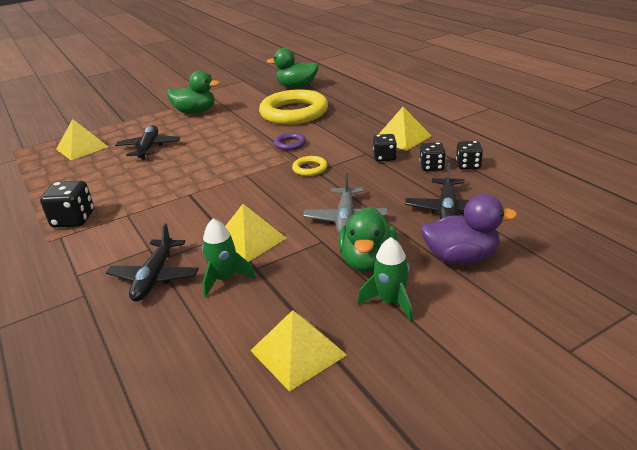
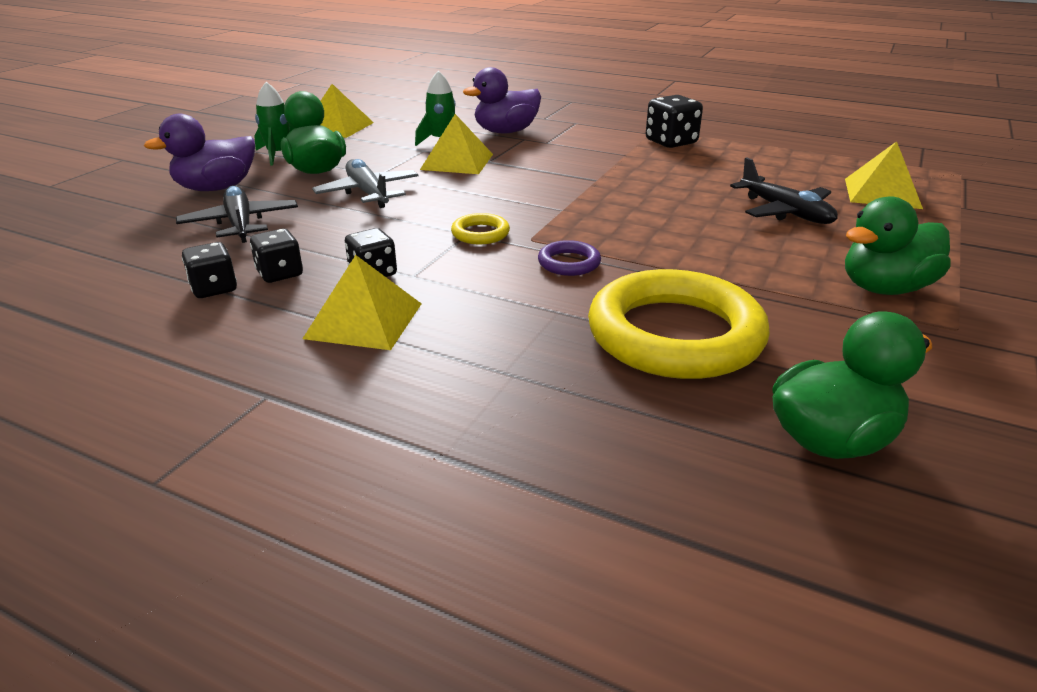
camera: 145 degrees right, 0 degrees up
(154, 277) = (506, 132): black plane -> purple duck

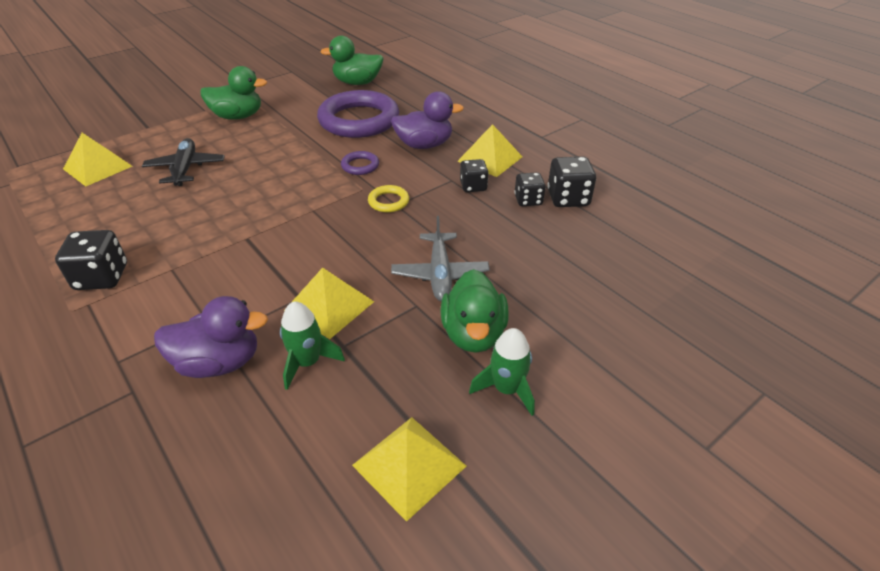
camera: 155 degrees left, 10 degrees up
(214, 289) = (568, 198): black dice -> black dice, size x1.51
(216, 188) = (576, 326): purple duck -> purple duck (424, 145)
(240, 224) = (552, 259): black plane -> none
(675, 335) = (359, 120): yellow ring -> purple ring

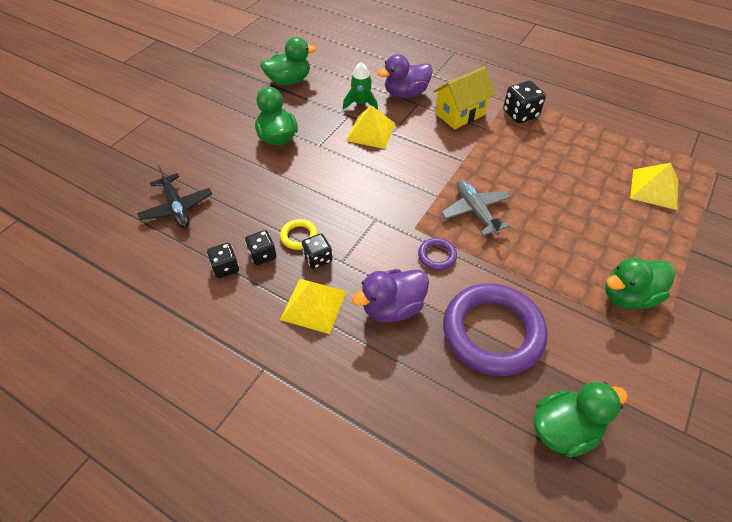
camera: 160 degrees right, 10 degrees up
(179, 300) = (460, 114): none -> yellow house
(186, 169) = (583, 208): black plane -> black plane (177, 208)
(388, 201) = (383, 220): yellow ring -> yellow ring (299, 236)
(409, 465) = (289, 81): yellow pyramid -> green duck
(440, 274) = (312, 168): grey plane -> grey plane (475, 211)
(506, 389) = (252, 116): green rocket -> none
(568, 198) = (225, 268): black dice -> black dice, size x0.66

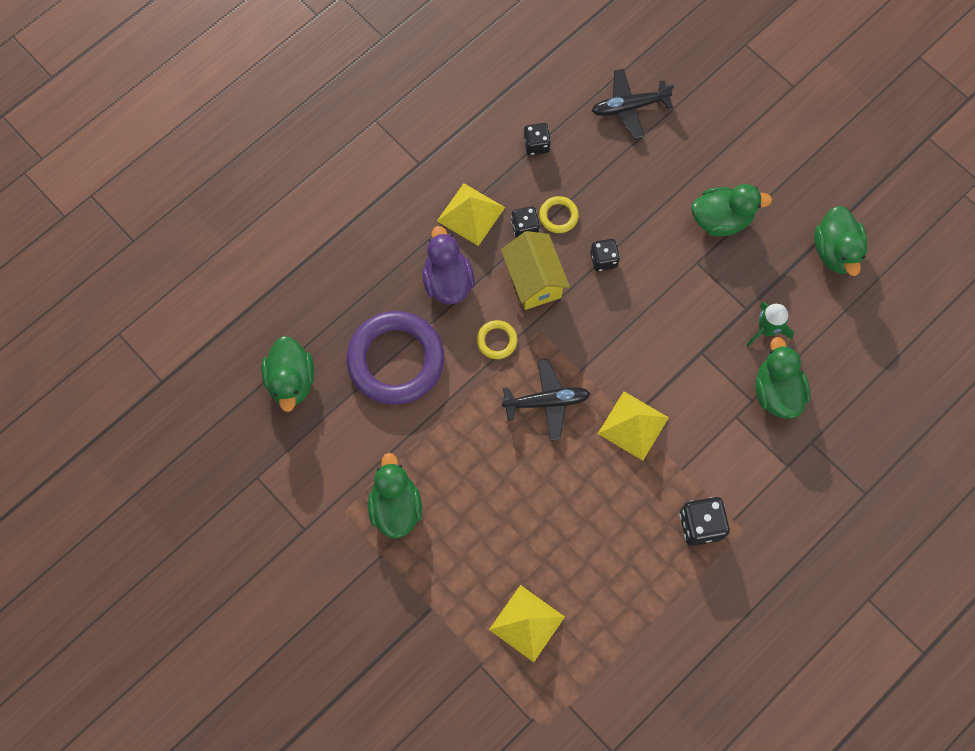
camera: 105 degrees right, 20 degrees up
(262, 255) = (543, 179): black dice -> black dice (603, 260)
(371, 132) = (707, 327): yellow pyramid -> yellow pyramid (633, 425)
(405, 93) = (776, 391): purple duck -> green duck
(437, 256) = (497, 341): purple ring -> yellow ring
(460, 114) = (718, 447): yellow house -> yellow house (534, 280)
(475, 211) = (547, 402): grey plane -> black plane

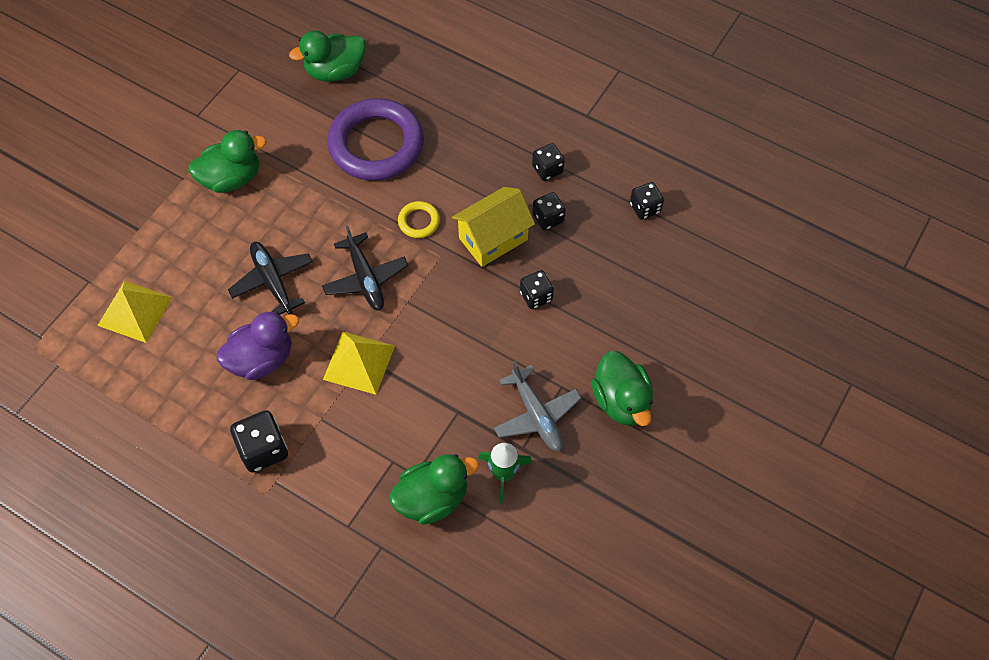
camera: 75 degrees right, 10 degrees down
(448, 281) = (469, 167): purple duck -> purple duck (262, 359)
(471, 214) = (547, 169): yellow pyramid -> black dice
(558, 216) = (571, 245): yellow ring -> none
(629, 107) = (723, 283): black plane -> black plane (273, 281)
(719, 290) = (536, 415): none -> grey plane
(835, 251) = (623, 531): green duck -> none

